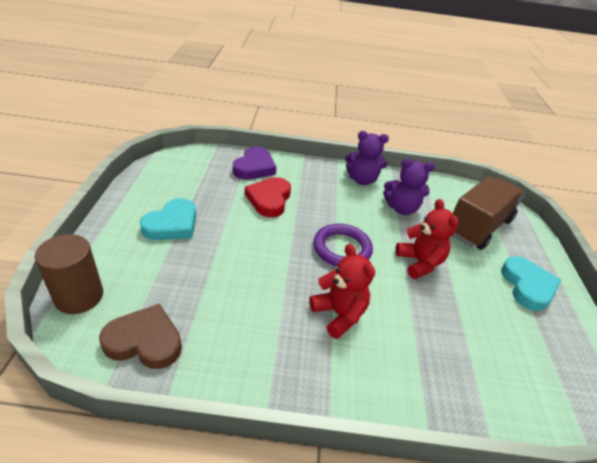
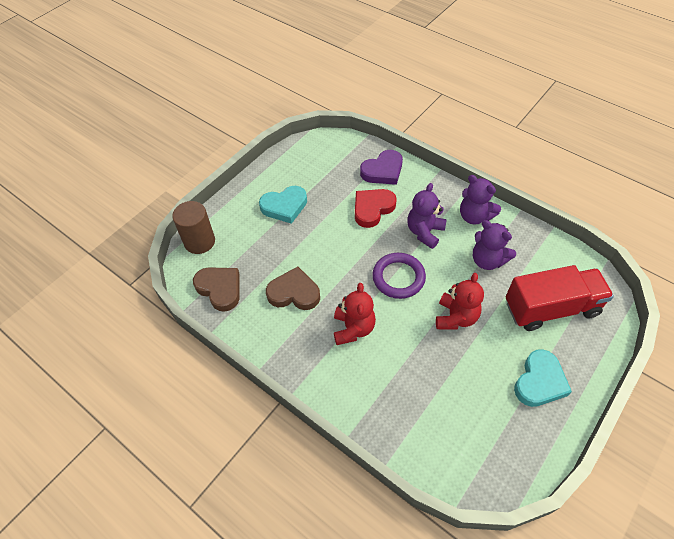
camera: 40 degrees right, 15 degrees up
(246, 305) = (294, 293): none -> brown heart
(332, 204) = (424, 232): none -> purple teddy bear
(478, 227) = (551, 308): brown truck -> red truck

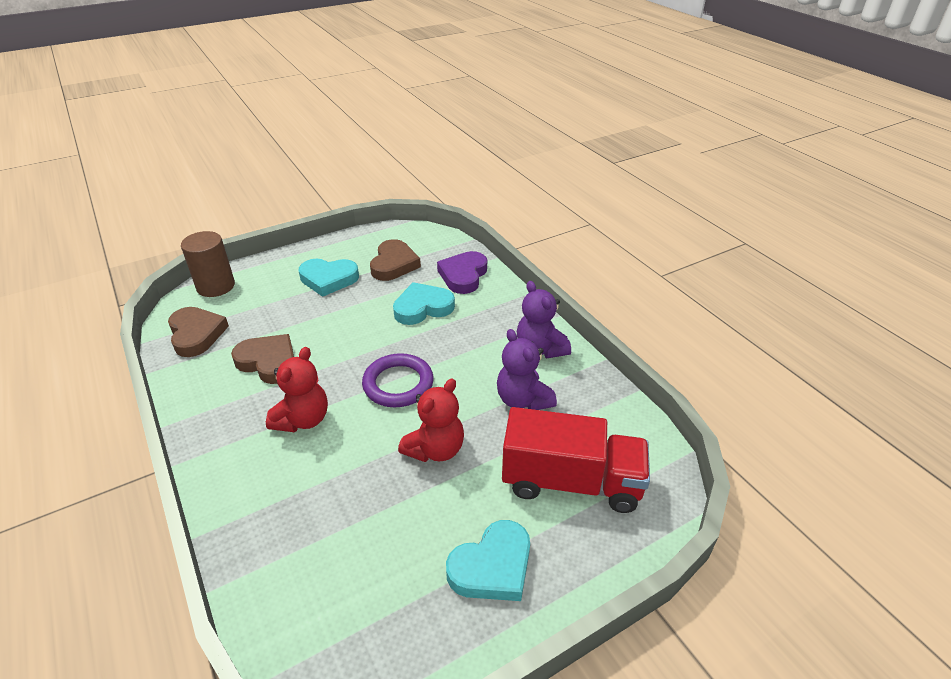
camera: 20 degrees right, 15 degrees down
(324, 177) = (394, 264): none -> brown heart
(372, 209) = (423, 308): red heart -> turquoise heart
(383, 171) = (463, 275): purple heart -> purple heart turned 120 degrees clockwise
(424, 232) = (466, 347): purple teddy bear -> none

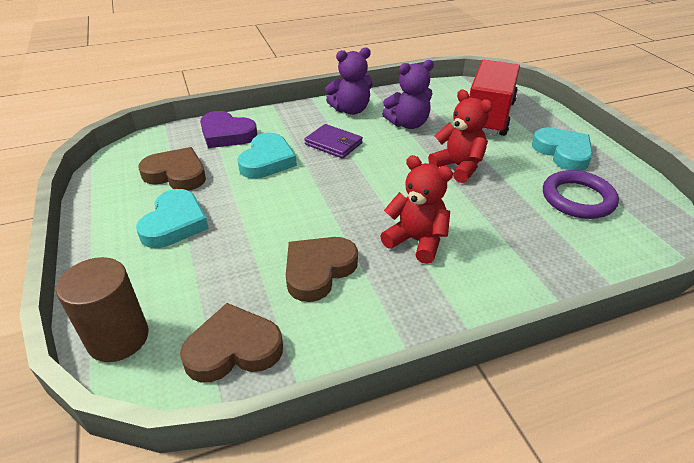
camera: 80 degrees left, 0 degrees up
(398, 384) = (377, 181): purple ring -> purple ring (578, 199)
(423, 308) = (267, 160): turquoise heart -> turquoise heart turned 150 degrees counterclockwise
(462, 345) = (333, 144): none -> purple wallet

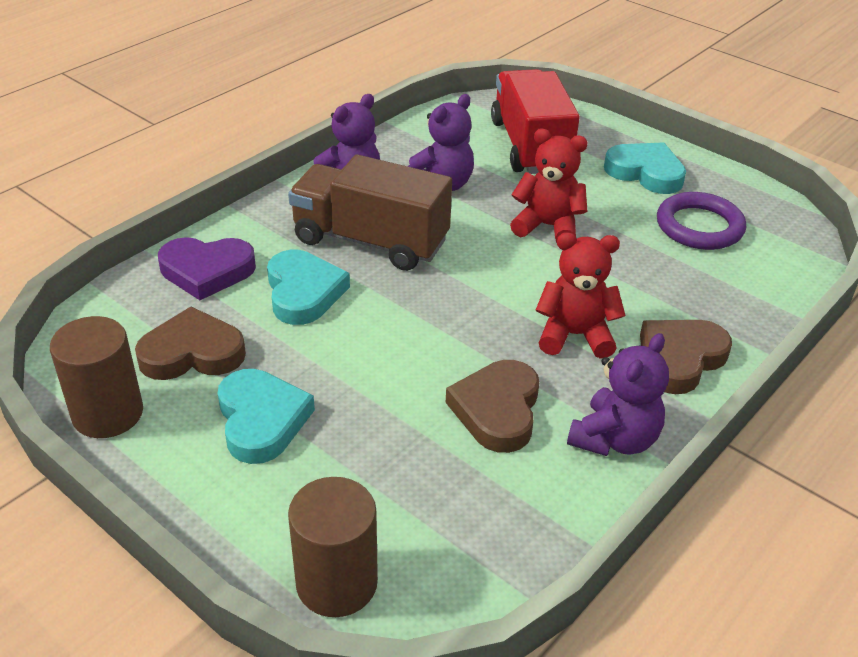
camera: 30 degrees left, 0 degrees up
(104, 191) = (108, 413): none -> brown cylinder
(233, 349) = (483, 534): brown heart -> brown heart (679, 359)
(333, 144) = (370, 241): purple wallet -> brown truck
(383, 322) = (614, 439): none -> purple teddy bear

